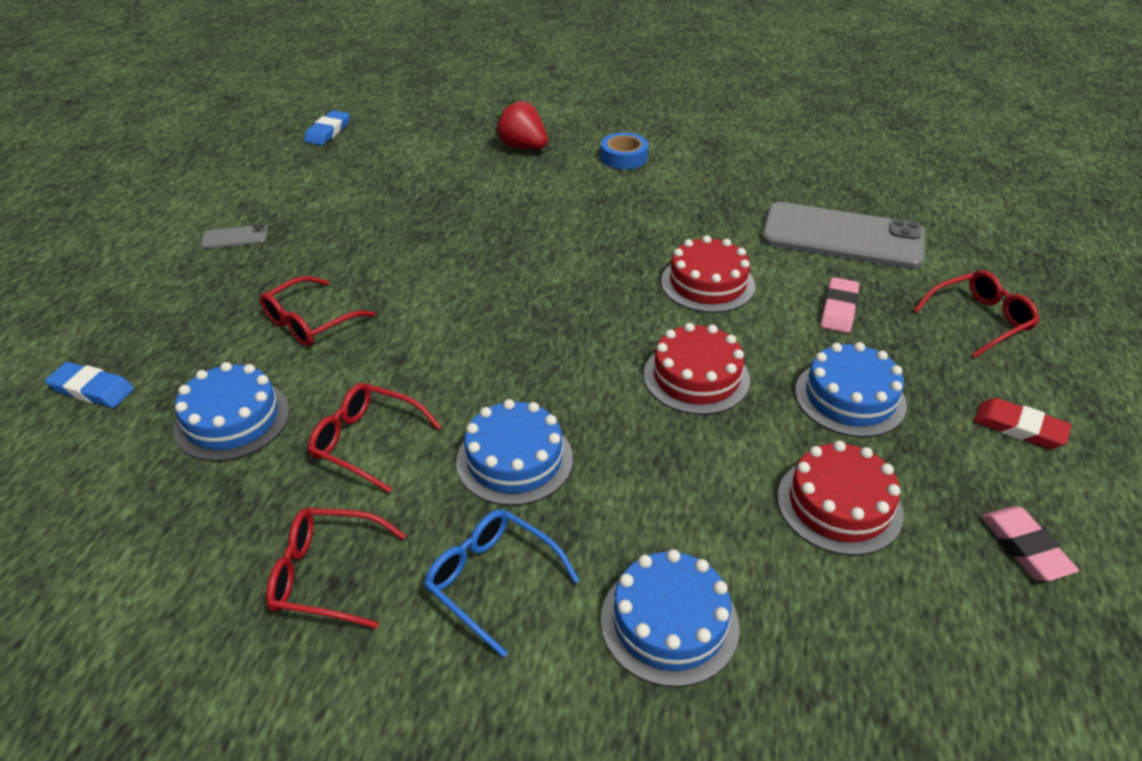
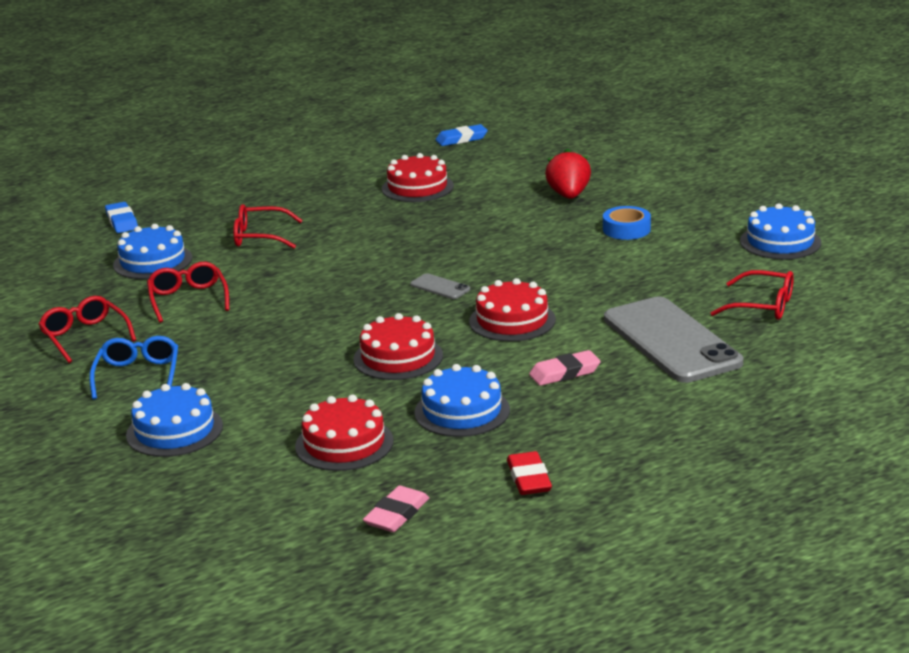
camera: 50 degrees right, 15 degrees down
(235, 237) = (300, 179): grey phone -> grey phone (440, 287)
(376, 195) = (417, 187): none -> red cake
(514, 460) = (235, 340): blue cake -> blue cake (780, 242)
(979, 320) = (649, 426): red glasses -> red glasses (763, 306)

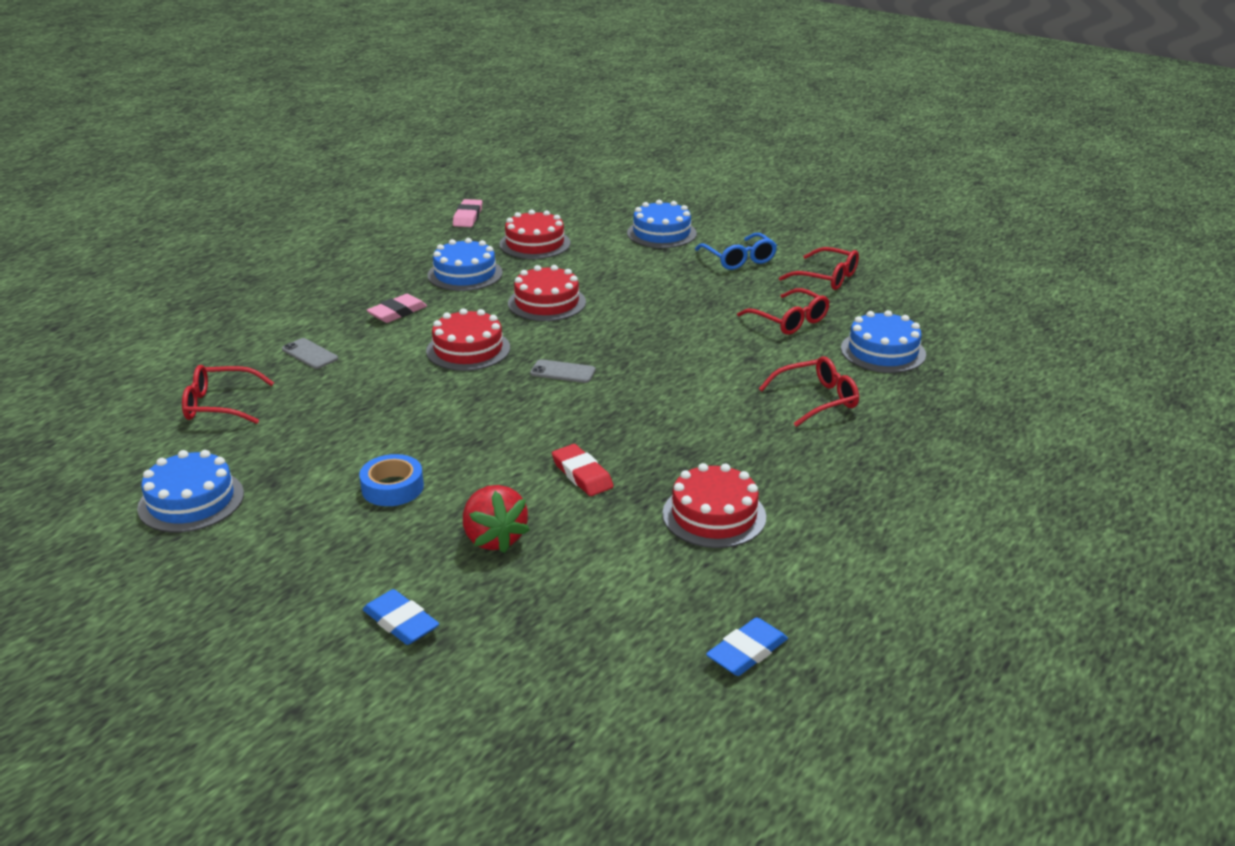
camera: 155 degrees right, 5 degrees up
(122, 221) = (998, 393): blue eraser -> blue eraser (401, 622)
(529, 478) = (393, 245): red eraser -> red eraser (582, 474)
(671, 341) = (310, 354): grey phone -> grey phone, size x0.40

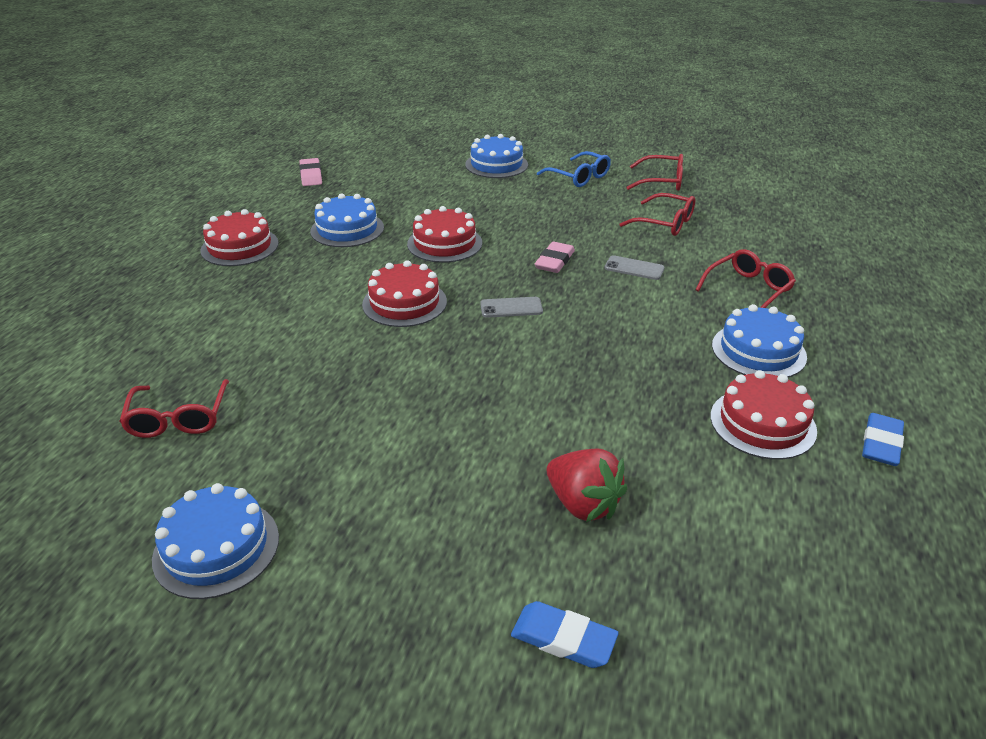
camera: 20 degrees left, 5 degrees up
(219, 405) = (178, 418): red glasses -> red glasses turned 75 degrees counterclockwise
(310, 354) = (244, 339): grey phone -> grey phone (634, 268)
(392, 487) = (436, 471): blue tape -> none
(397, 312) = (307, 278): pink eraser -> pink eraser (554, 261)
(535, 244) = (392, 190): red cake -> red cake (240, 247)
(582, 474) = (611, 410): red eraser -> none
(747, 652) = (917, 565): blue eraser -> blue eraser (881, 443)
(883, 351) = (760, 236): blue cake -> blue cake (758, 351)

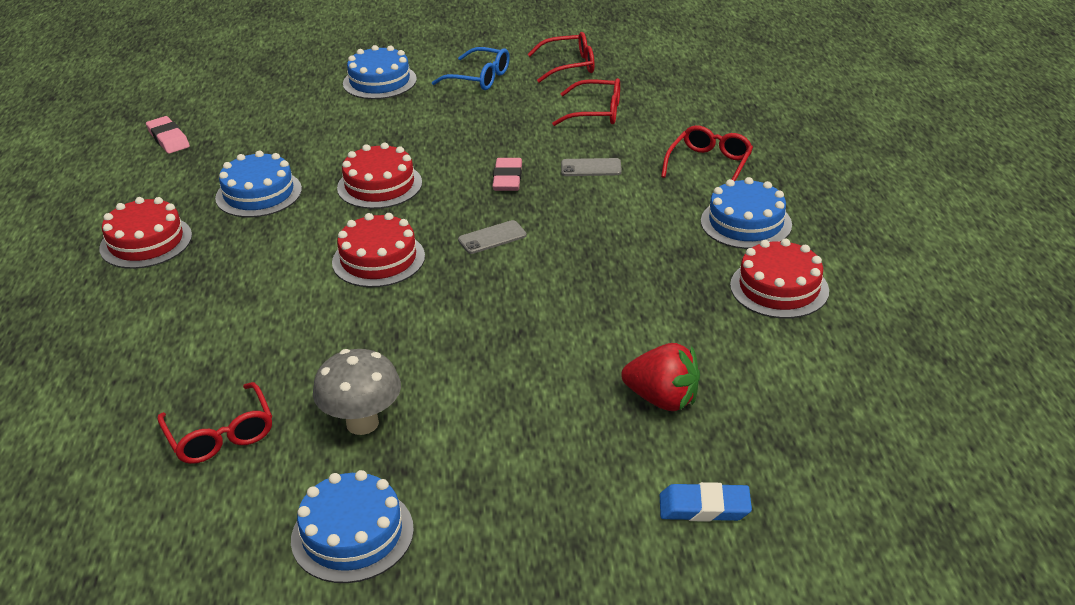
camera: 20 degrees left, 0 degrees up
(296, 443) = (362, 423): none -> grey mushroom
(881, 443) = (881, 279): blue eraser -> none

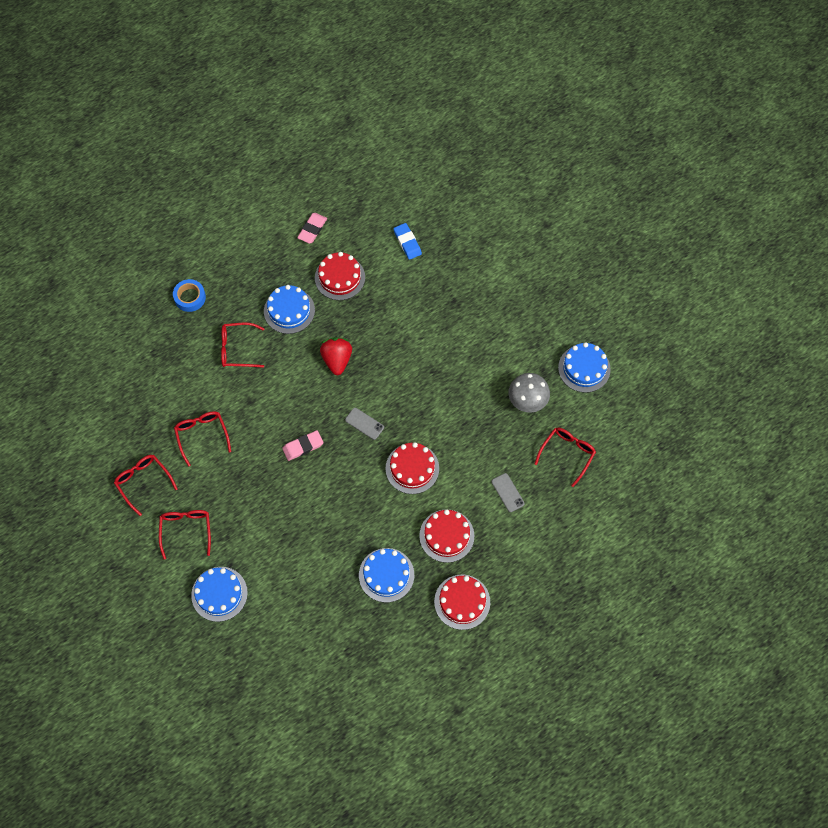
camera: 120 degrees left, 30 degrees up
(168, 139) = (356, 680): pink eraser -> pink eraser (312, 229)
(379, 185) = (344, 512): red cake -> red cake (446, 536)
(479, 78) = (186, 530): blue glasses -> red glasses
(591, 168) = (270, 408): grey phone -> grey phone (507, 492)
(662, 399) = (445, 294): red strawberry -> red strawberry (337, 360)
(704, 507) = (498, 257): blue eraser -> blue eraser (407, 242)
(826, 148) = (190, 297): none -> blue tape

